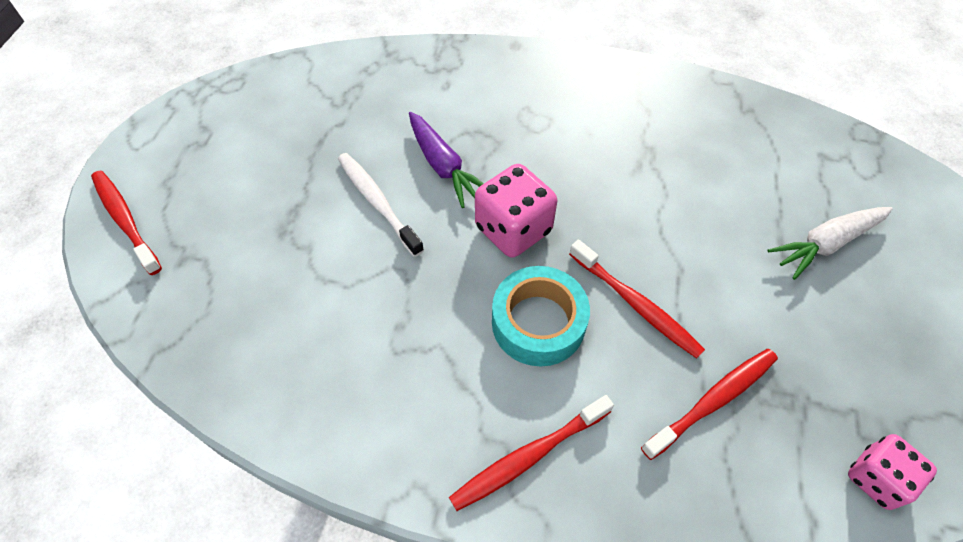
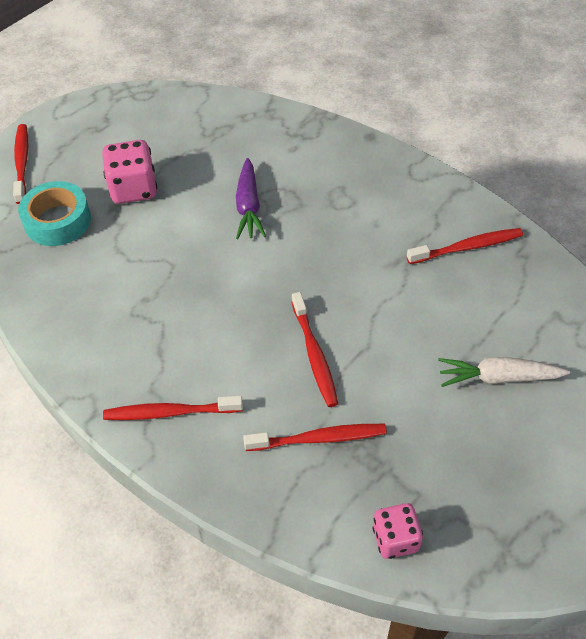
camera: 30 degrees right, 5 degrees down
(377, 202) = (186, 213): white toothbrush -> none
(513, 230) = (266, 269): pink dice -> pink dice (133, 189)
(538, 322) = (237, 336): turquoise tape -> turquoise tape (58, 221)
(694, 122) = (467, 247): none -> red toothbrush

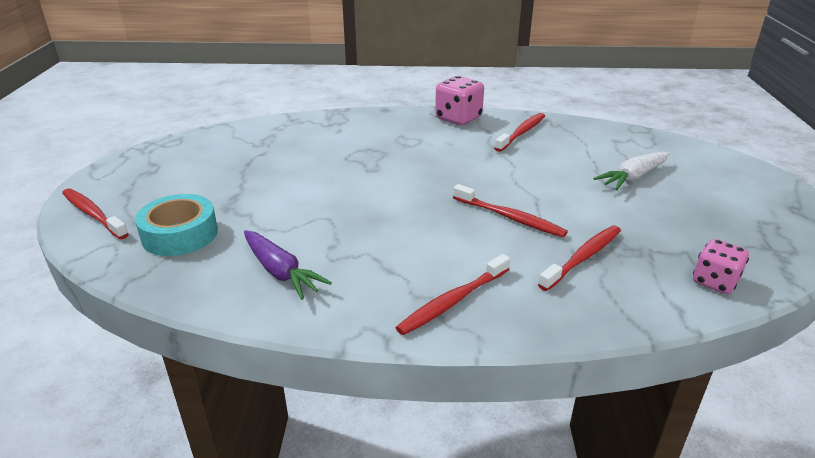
camera: 40 degrees left, 20 degrees down
(133, 189) = (233, 191): pink dice -> pink dice (458, 118)
(248, 206) = (346, 166): purple carrot -> purple carrot (280, 272)

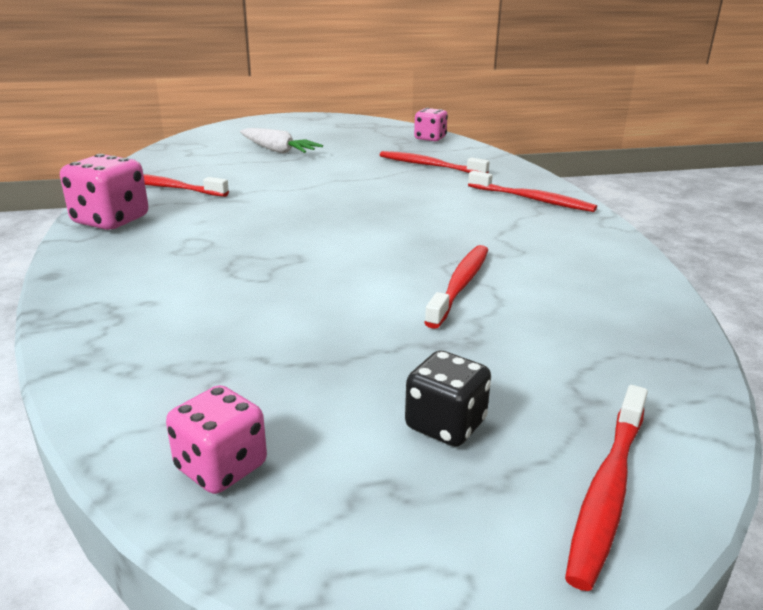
camera: 105 degrees left, 5 degrees down
(170, 187) = (445, 425): none -> black dice
(180, 234) = (572, 360): turquoise tape -> none
(195, 143) = (221, 467): none -> pink dice
(280, 272) = (572, 271): purple carrot -> none
(510, 217) = (381, 187): red toothbrush -> red toothbrush (460, 285)

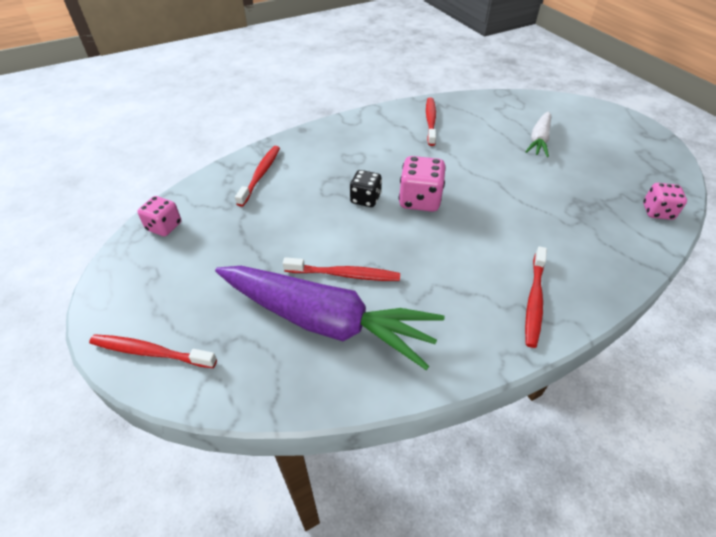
camera: 75 degrees right, 20 degrees up
(111, 220) = (371, 121): pink dice -> pink dice (419, 200)
(429, 165) = (573, 224): red toothbrush -> red toothbrush (260, 175)
(445, 425) = (196, 288): black dice -> black dice (365, 199)
(547, 309) = (325, 321): none -> purple carrot

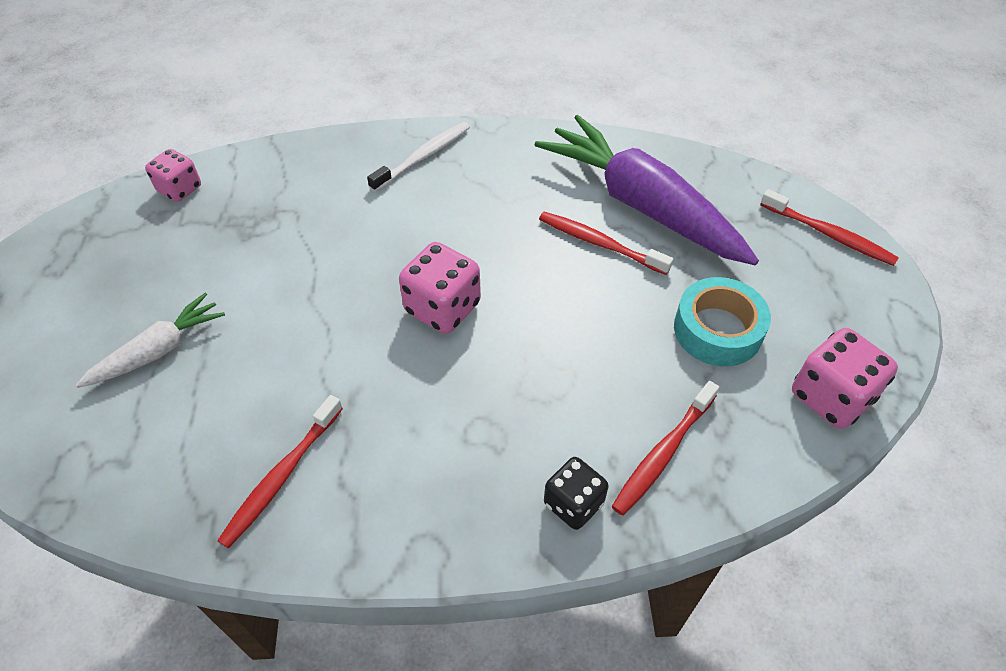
camera: 155 degrees left, 5 degrees up
(164, 227) = (830, 397): pink dice -> pink dice, size x1.51
(241, 242) = (717, 330): none -> turquoise tape
(365, 199) = (516, 338): black dice -> black dice (573, 503)
(534, 300) = (423, 157): red toothbrush -> white toothbrush

